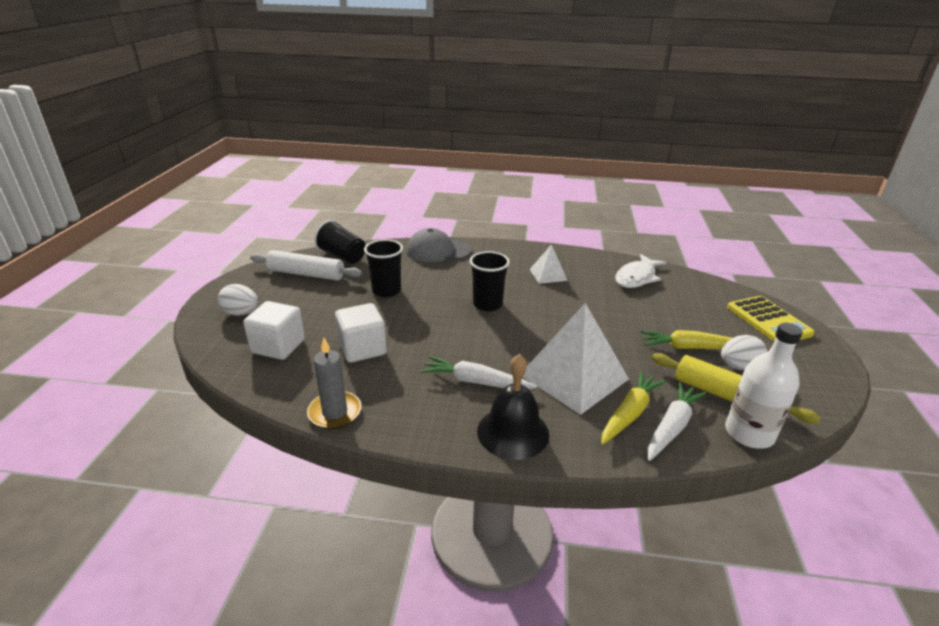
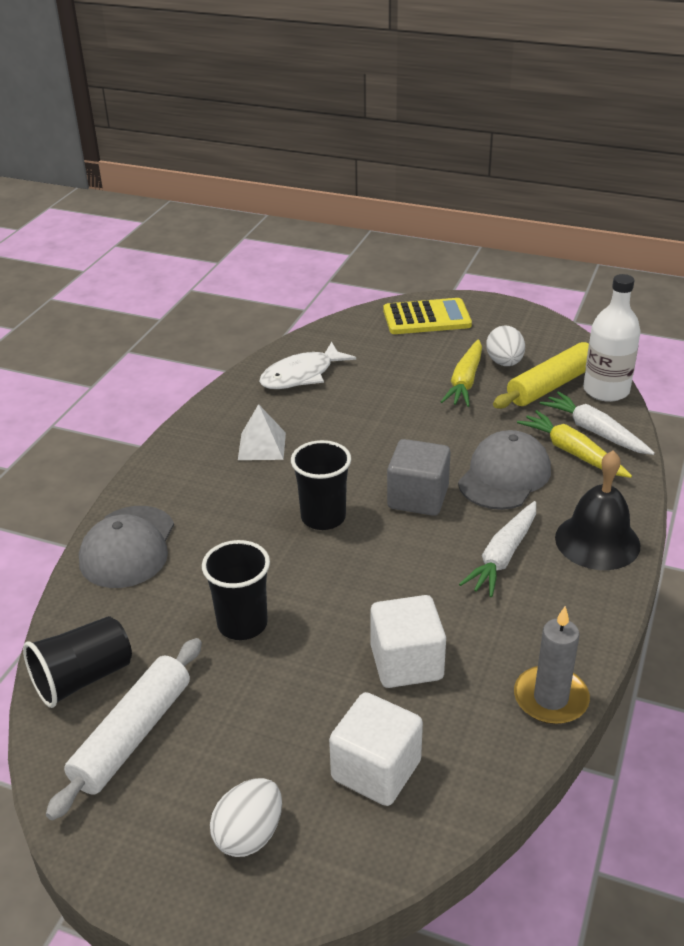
camera: 75 degrees left, 5 degrees up
(525, 338) = (418, 498): none -> grey cube
(573, 376) = (504, 476): white pyramid -> grey cap
(636, 277) = (301, 375): white fish -> white fish turned 90 degrees clockwise

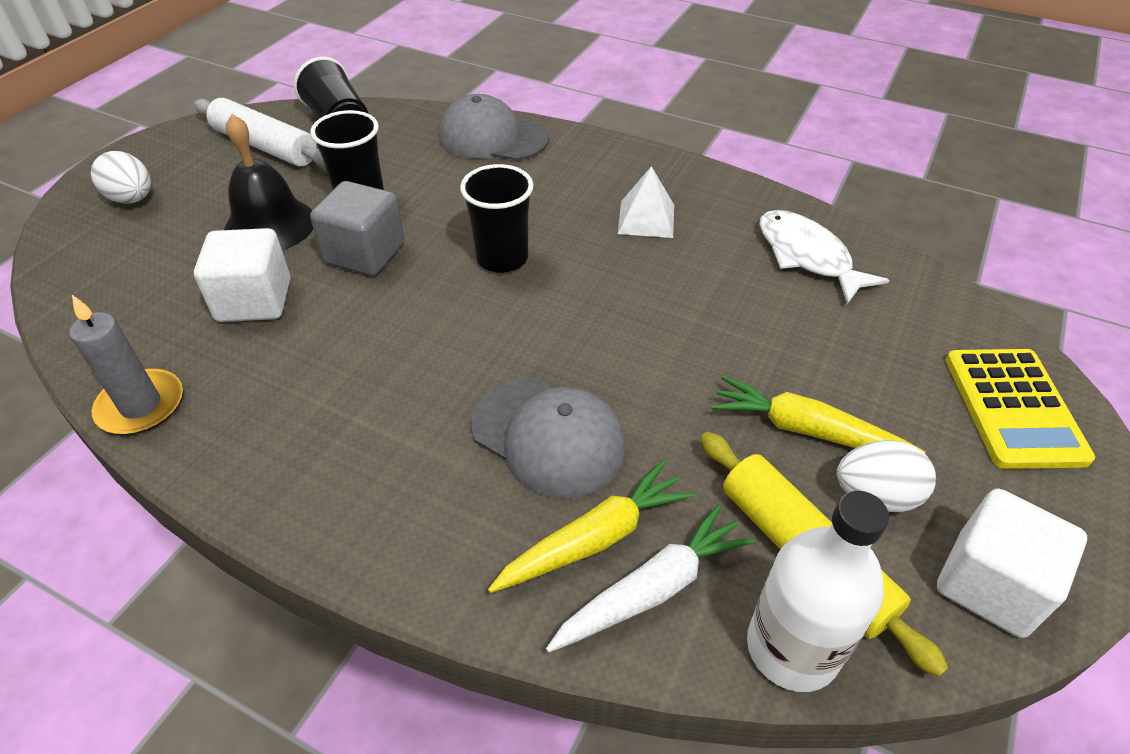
camera: 95 degrees right, 10 degrees up
(376, 770) = (142, 268): white cube -> white cube (990, 584)
(418, 498) = (519, 339): grey cube -> grey cube (365, 253)
(503, 556) = (381, 405): white carrot -> none
(597, 541) = (374, 518): black bell -> black bell (270, 225)

